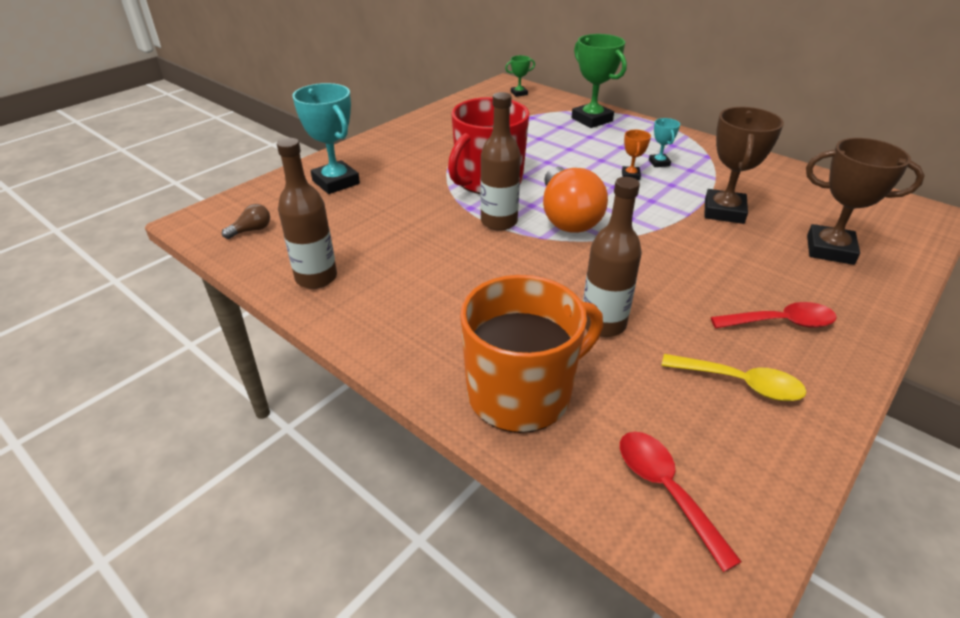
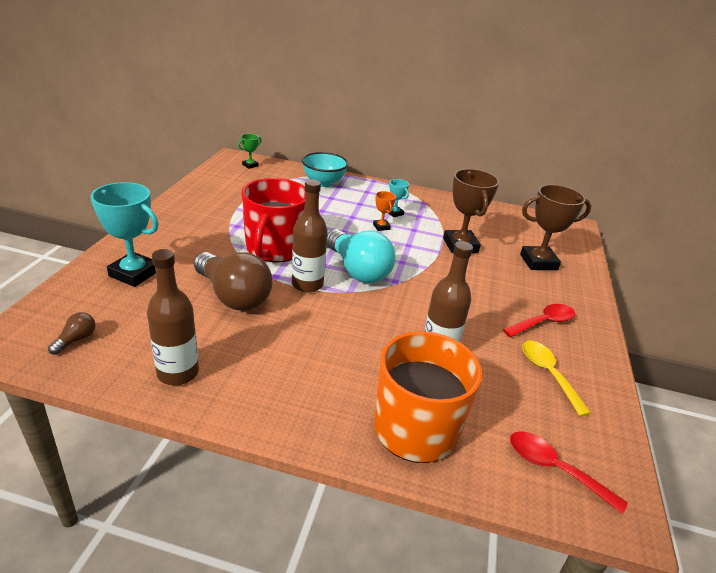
camera: 30 degrees left, 5 degrees down
(414, 219) = (233, 296): none -> brown light bulb
(567, 217) = (357, 270): orange light bulb -> turquoise light bulb
(592, 119) = (323, 183): green trophy -> turquoise bowl
(740, 383) = (548, 374): yellow spoon -> yellow spoon turned 105 degrees counterclockwise

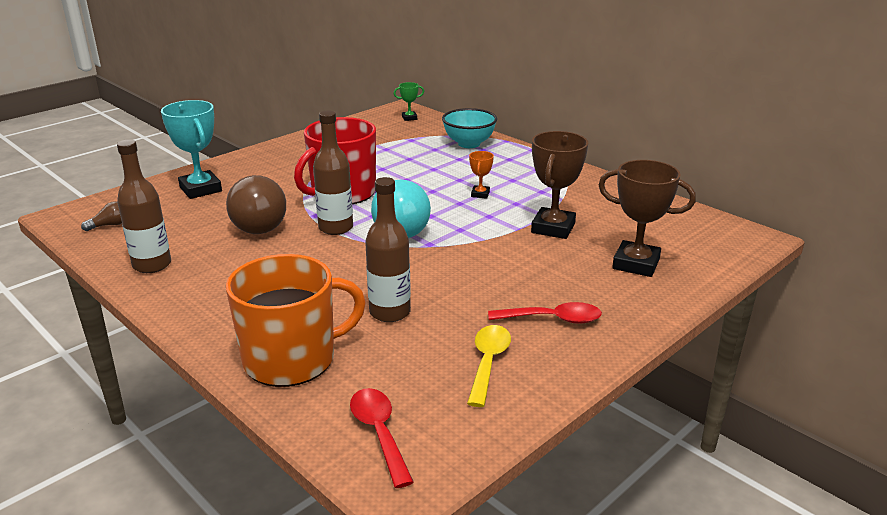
camera: 35 degrees right, 5 degrees down
(394, 213) = (514, 184): turquoise trophy -> none

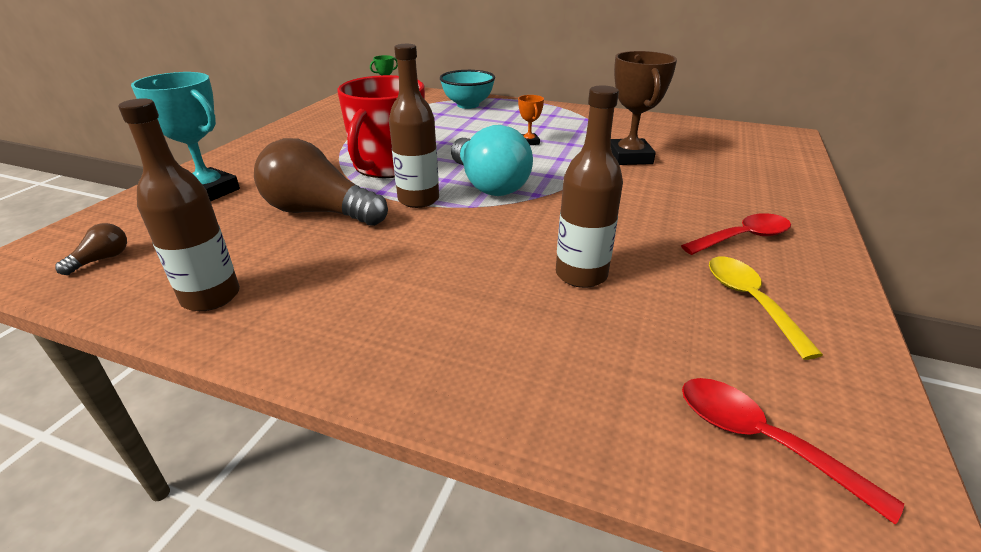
camera: 25 degrees left, 5 degrees up
(259, 222) = (319, 212): brown light bulb -> brown light bulb turned 150 degrees clockwise
(292, 359) = (533, 371): orange mug -> none
(636, 264) = (736, 172): brown trophy -> none

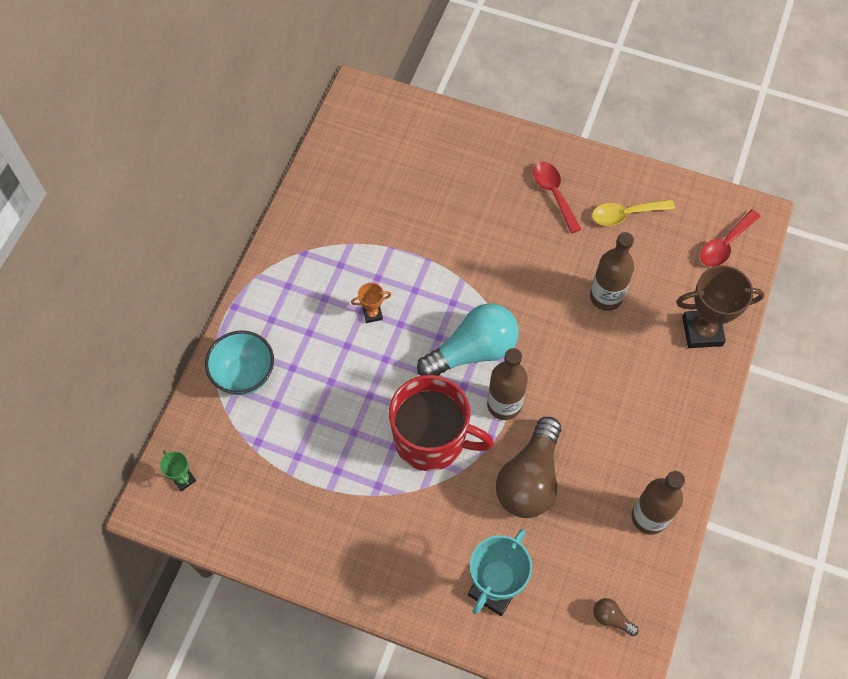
camera: 90 degrees left, 30 degrees up
(629, 157) = (413, 233): brown trophy -> brown trophy (702, 331)

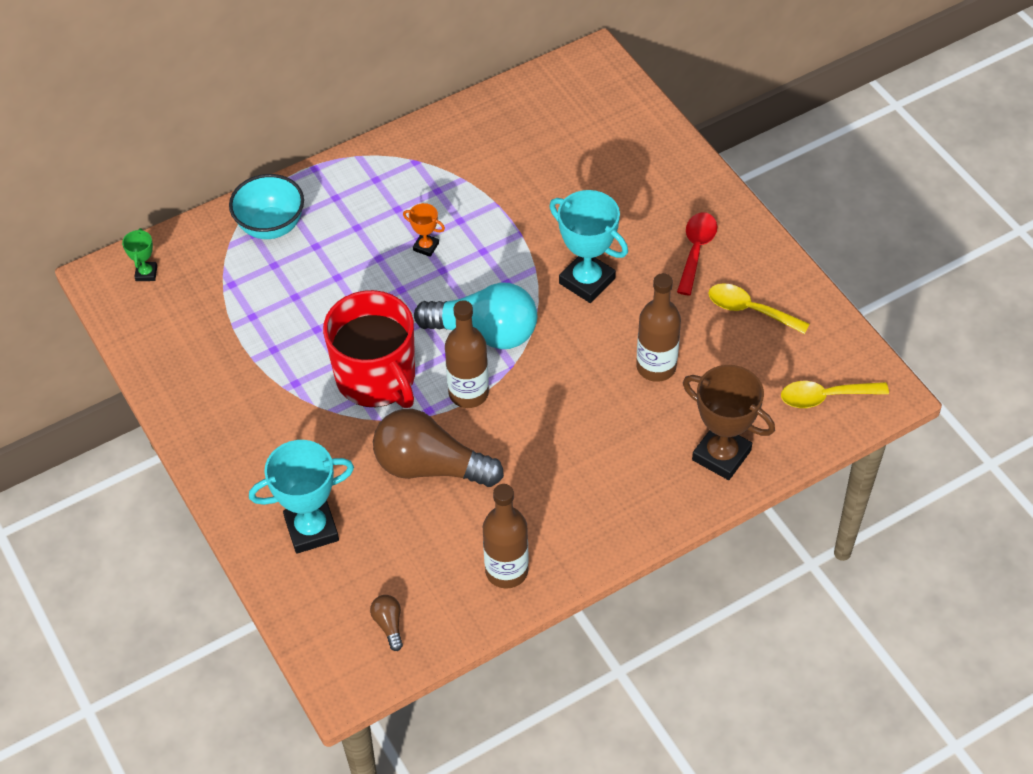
camera: 40 degrees right, 10 degrees down
(505, 265) = (587, 281): none -> turquoise trophy
(530, 479) = (430, 466): brown light bulb -> brown light bulb turned 45 degrees clockwise
(725, 244) = (825, 397): red spoon -> yellow spoon

